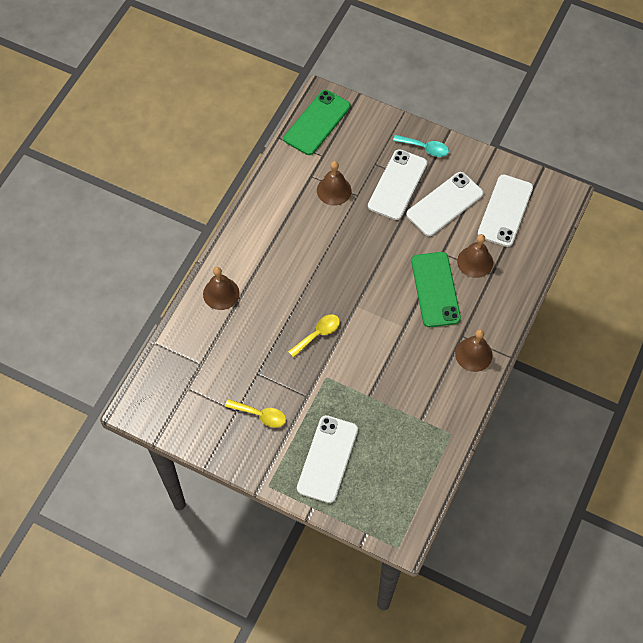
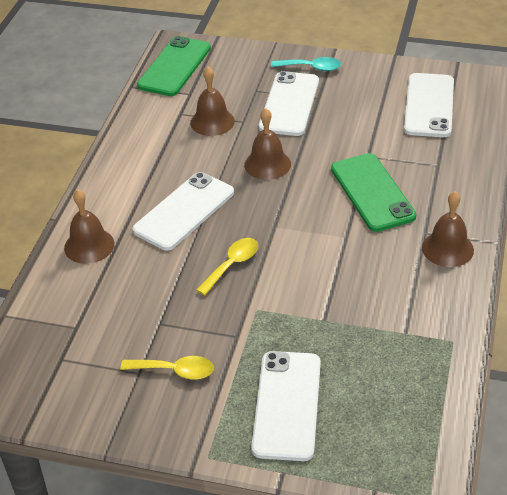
camera: 10 degrees left, 20 degrees down
(444, 204) = (353, 112): white phone -> white phone (184, 211)
(475, 261) = (412, 157): brown bell -> brown bell (267, 164)

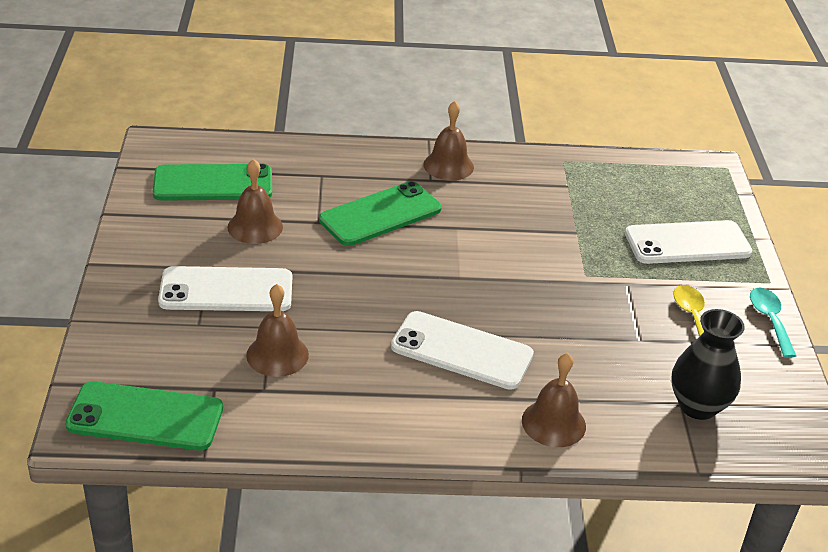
camera: 110 degrees left, 5 degrees down
(68, 337) = (698, 406): none -> black vase
(232, 265) = (532, 300): yellow spoon -> none
(267, 164) = (353, 295): brown bell -> brown bell (255, 227)
(311, 68) = (139, 280): turquoise spoon -> turquoise spoon (769, 320)
(429, 105) = (213, 183): white phone -> green phone

